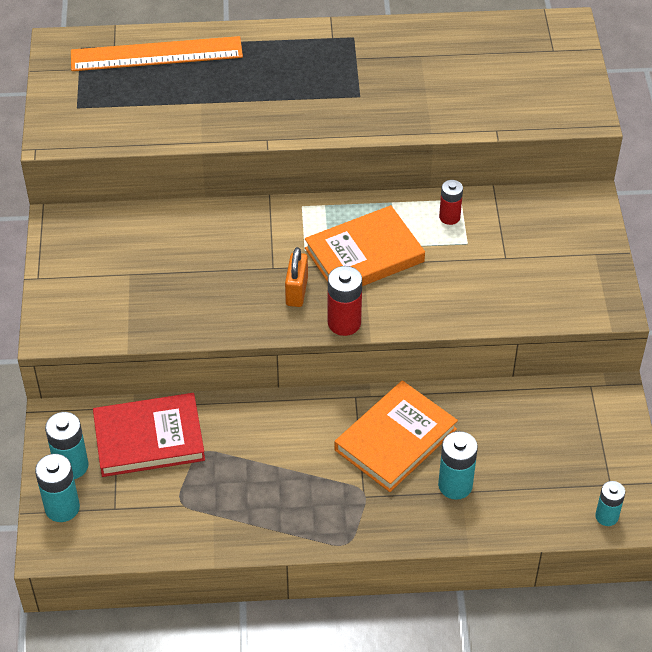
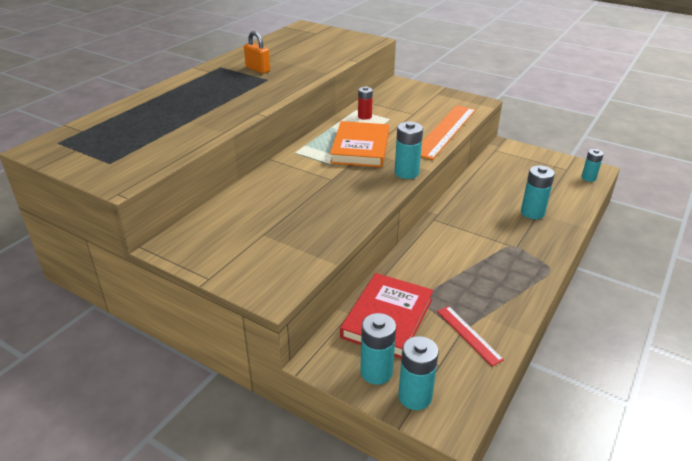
camera: 55 degrees left, 15 degrees down
(156, 54) = (119, 120): orange ruler -> orange ruler (445, 131)
(174, 513) = (468, 335): none -> red ruler
(296, 291) = (362, 178): orange padlock -> orange padlock (258, 69)
(344, 323) = (406, 173): red battery -> turquoise battery
(395, 439) = (480, 218): orange book -> none

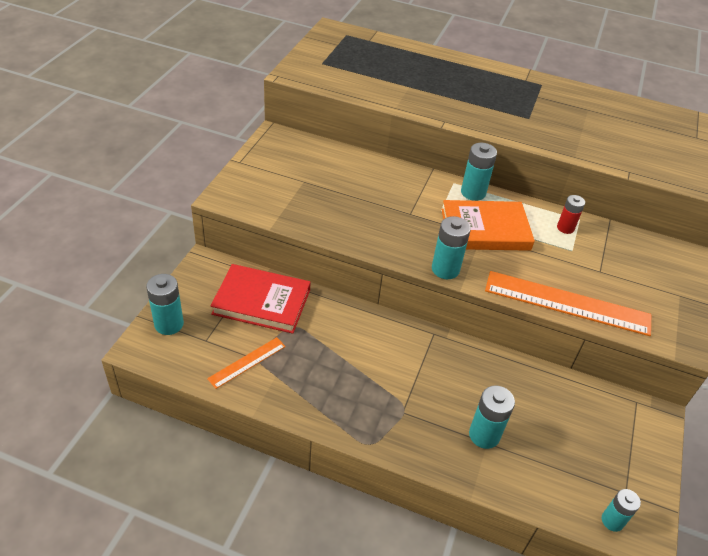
camera: 75 degrees right, 10 degrees up
(258, 69) = (550, 108): orange padlock -> none
(376, 372) = (195, 298): turquoise battery -> turquoise battery (473, 193)
(468, 335) = (247, 362): red ruler -> orange ruler

